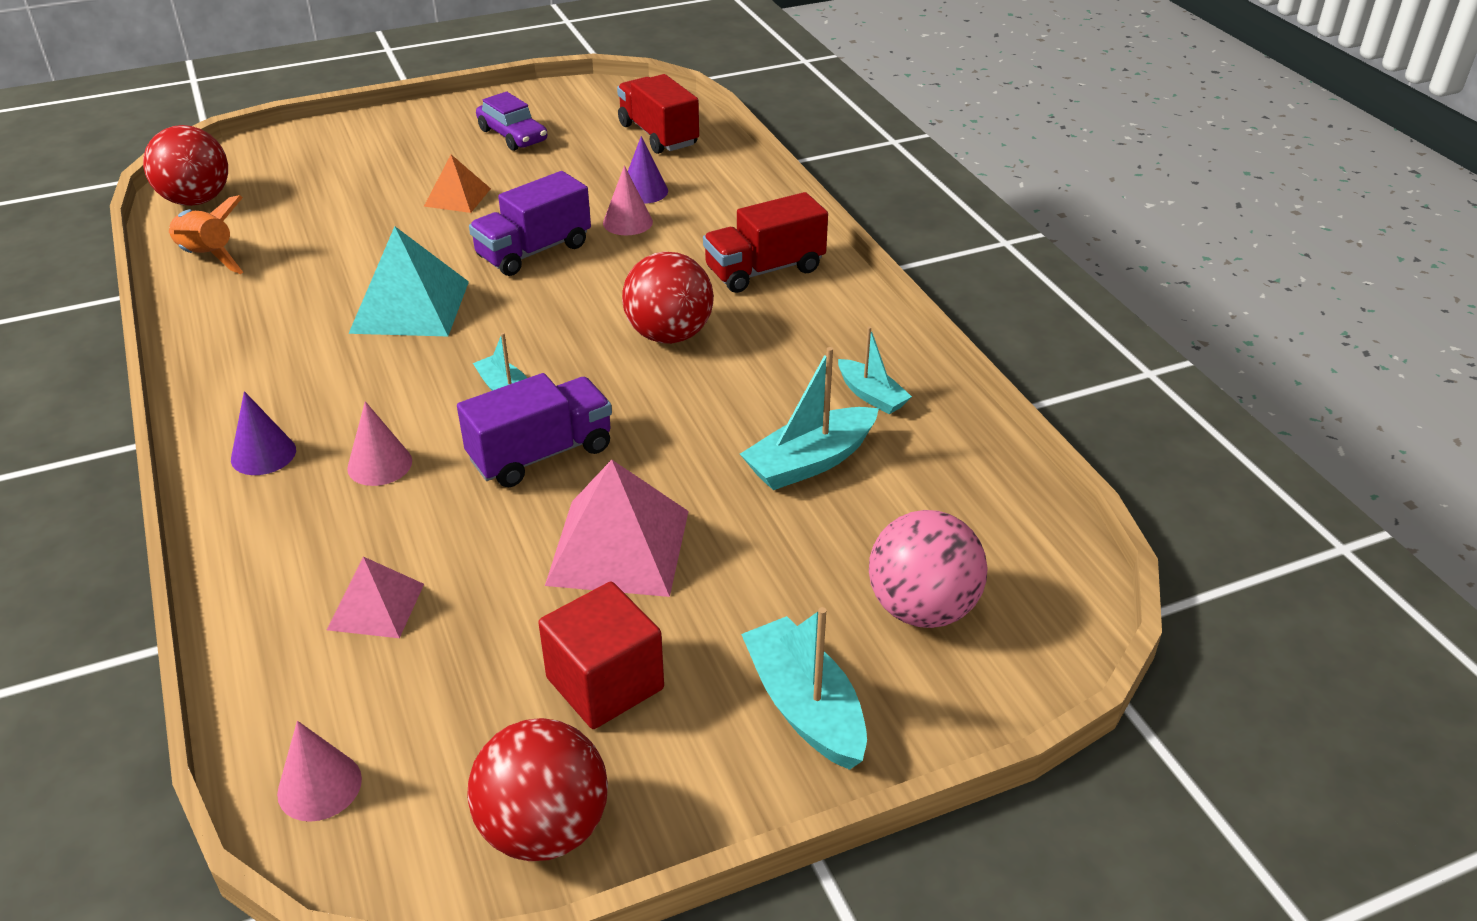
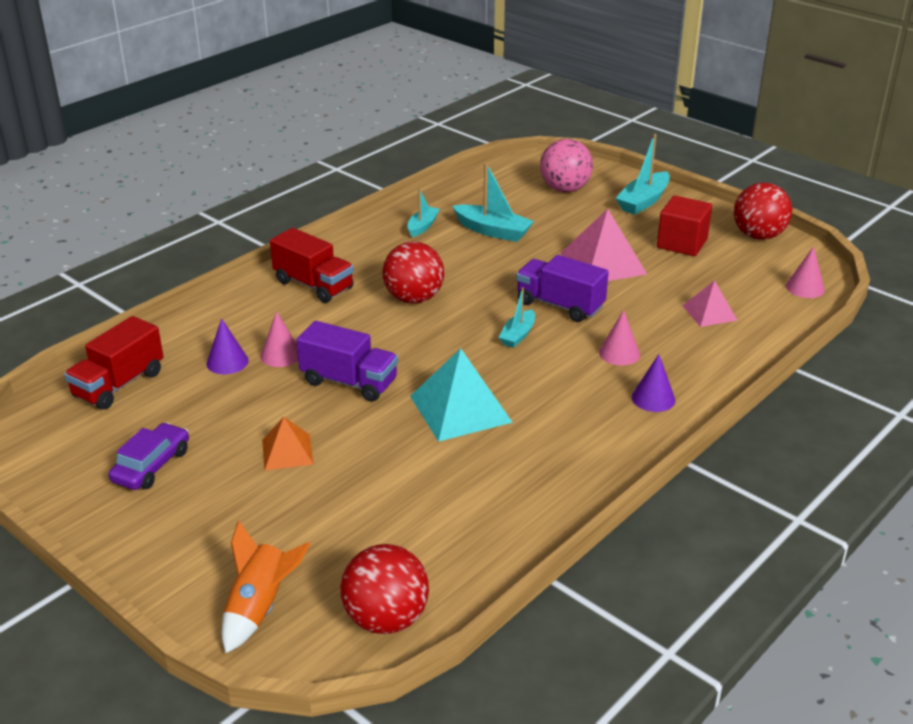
camera: 115 degrees left, 5 degrees down
(207, 257) = (473, 551): orange rocket -> orange rocket (259, 607)

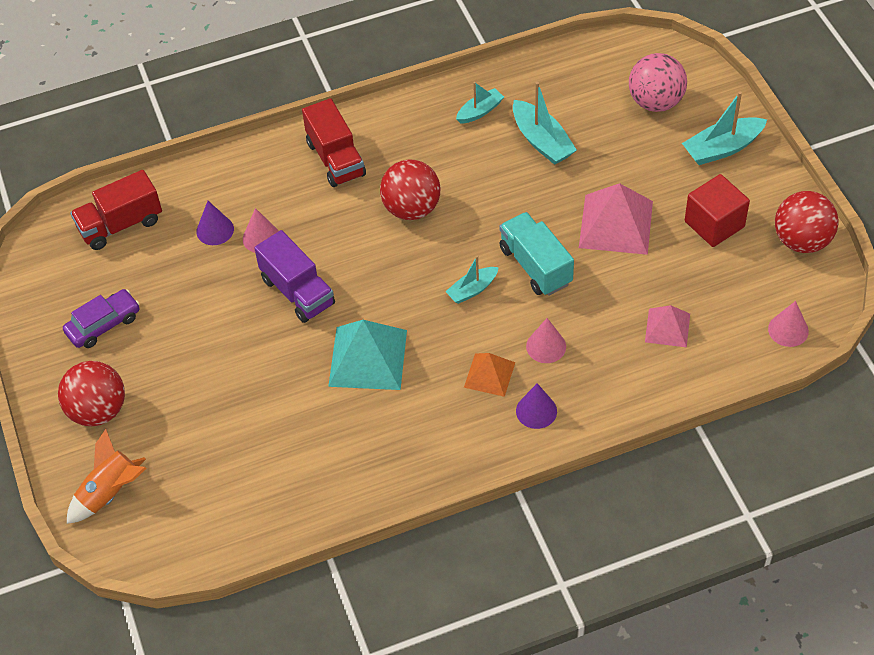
camera: 30 degrees right, 20 degrees up
(287, 452) = (208, 350): orange pyramid -> orange pyramid (489, 375)
(386, 619) = (188, 541): red ball -> red ball (98, 410)
(560, 305) = (535, 266): purple truck -> turquoise truck

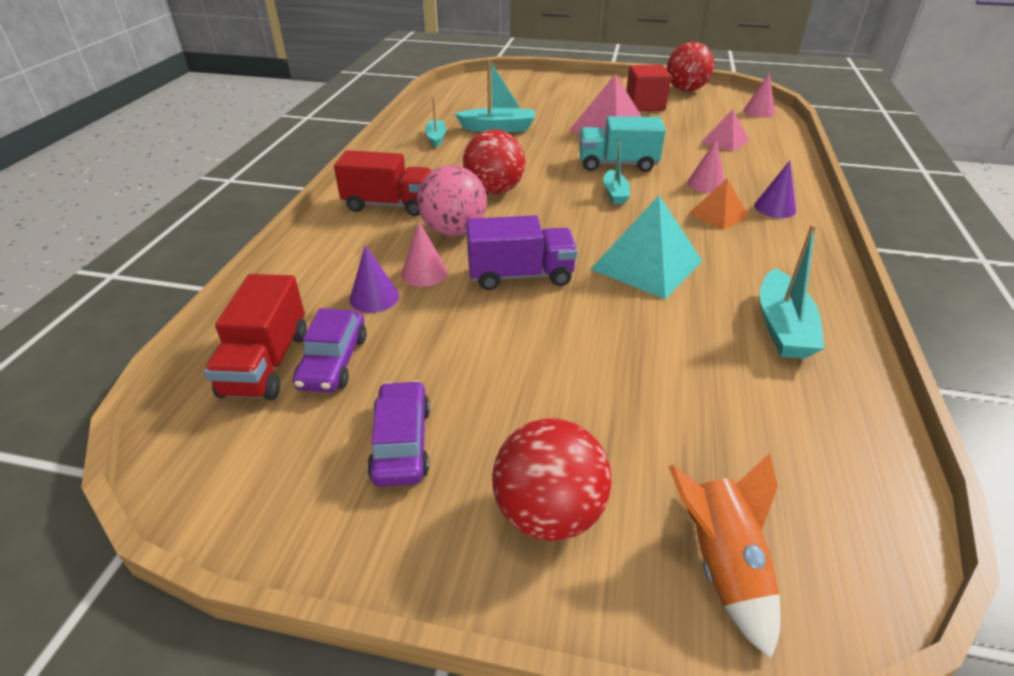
camera: 60 degrees left, 15 degrees down
(143, 253) = (333, 361): none -> purple car
(655, 102) = (517, 91): pink ball -> pink ball (454, 231)
(722, 148) = (583, 87): turquoise boat -> turquoise boat (782, 327)

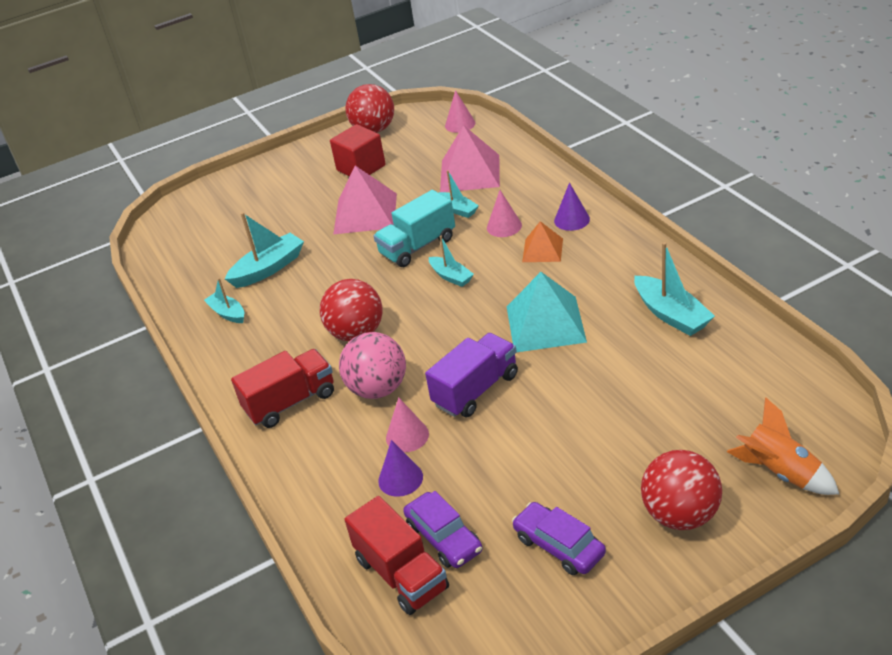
camera: 35 degrees left, 0 degrees up
(682, 157) = (457, 209): none -> turquoise boat
(725, 141) = (470, 173): pink pyramid -> pink pyramid, size x1.72

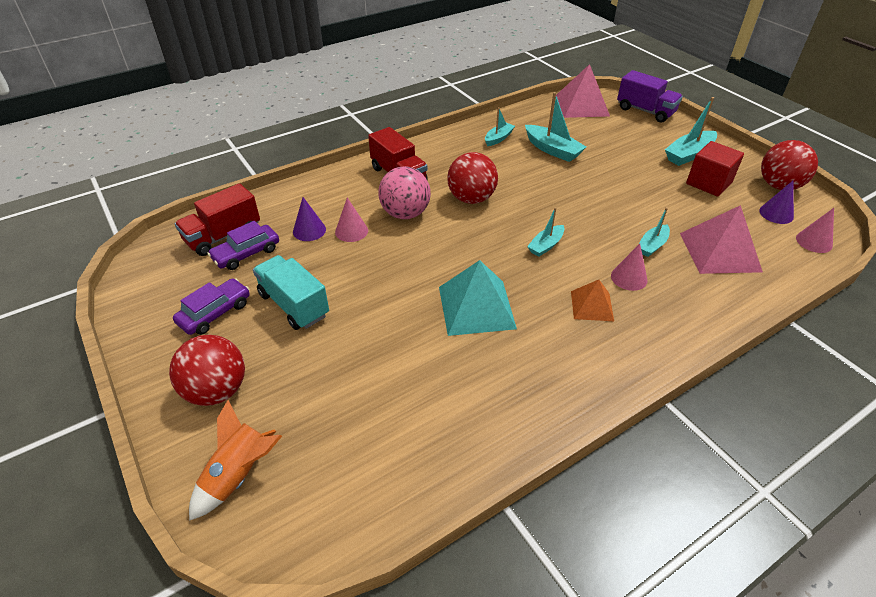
camera: 80 degrees right, 5 degrees up
(365, 213) = (636, 191): pink pyramid -> pink pyramid (582, 105)
(417, 247) = (589, 224): turquoise truck -> turquoise truck (294, 305)
(476, 390) = (395, 265): purple truck -> purple truck (645, 111)
(571, 220) = (649, 329): purple cone -> purple cone (776, 214)
(671, 314) = (485, 405): turquoise boat -> turquoise boat (689, 154)

